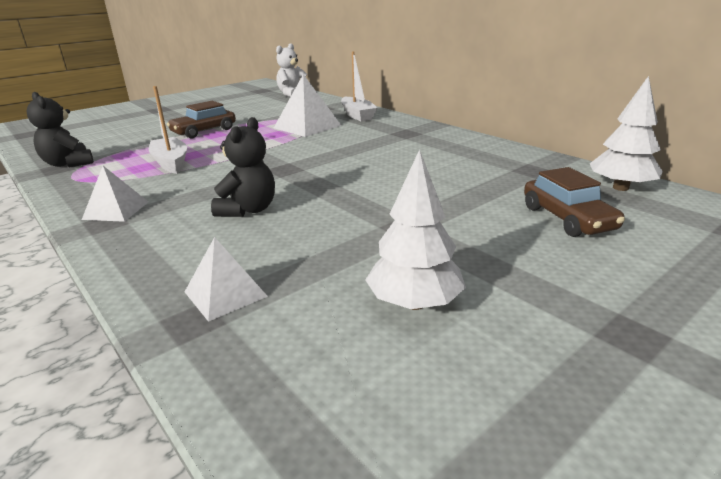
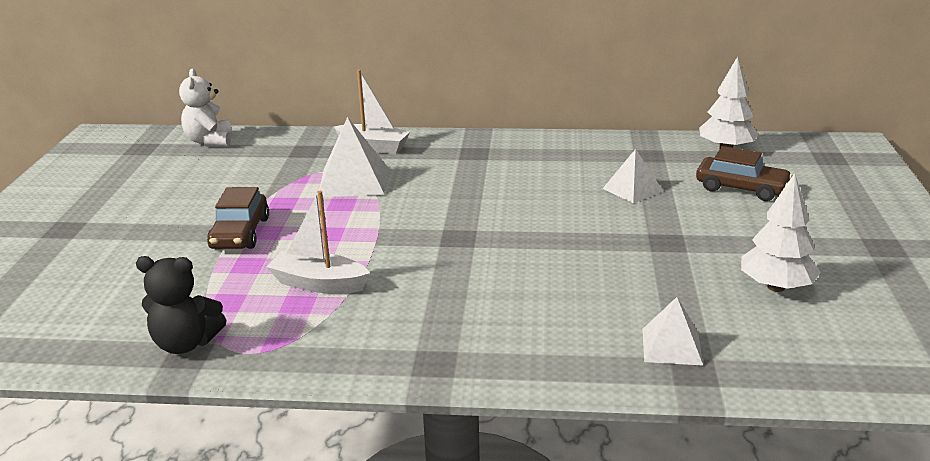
camera: 45 degrees left, 0 degrees up
(116, 210) = (411, 349): white pyramid -> white pyramid (632, 189)
(248, 210) = (528, 287): black teddy bear -> none

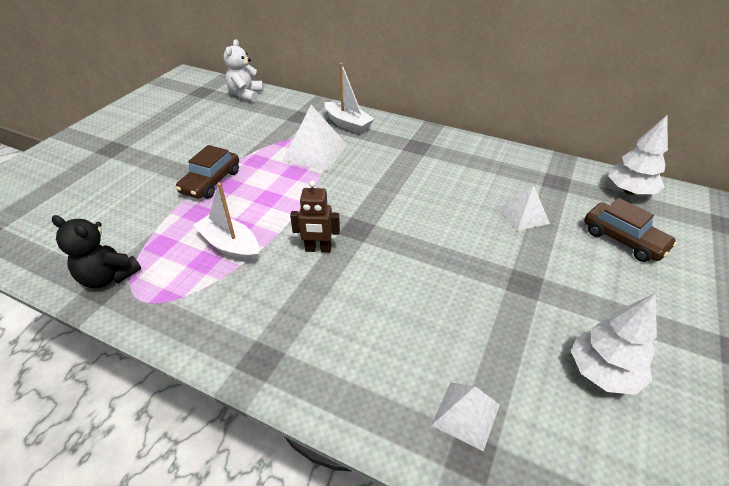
camera: 20 degrees right, 15 degrees up
(427, 263) = (318, 249): none -> brown robot

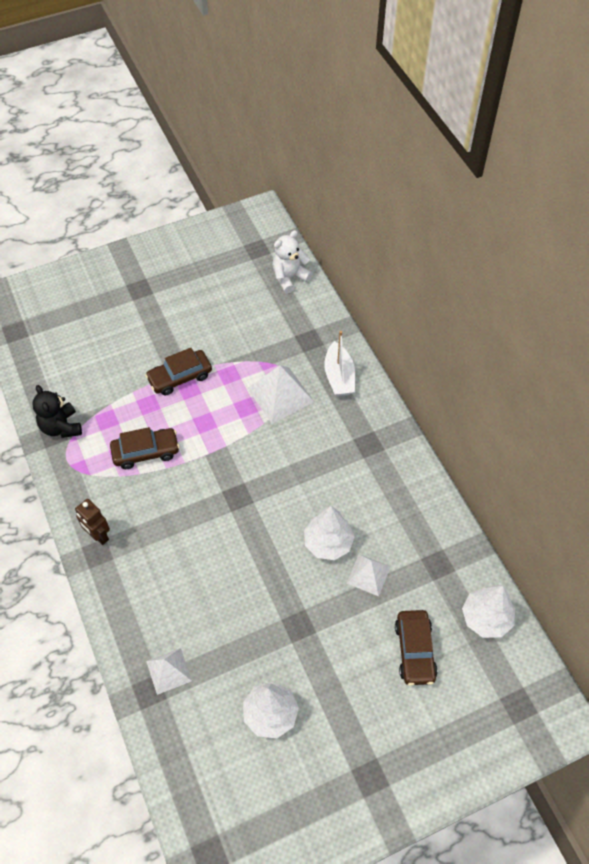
camera: 40 degrees right, 15 degrees up
(230, 246) = (146, 452): white boat -> brown car
(318, 249) = (196, 496): brown robot -> brown robot (98, 536)
(468, 214) = (328, 543): none -> white tree

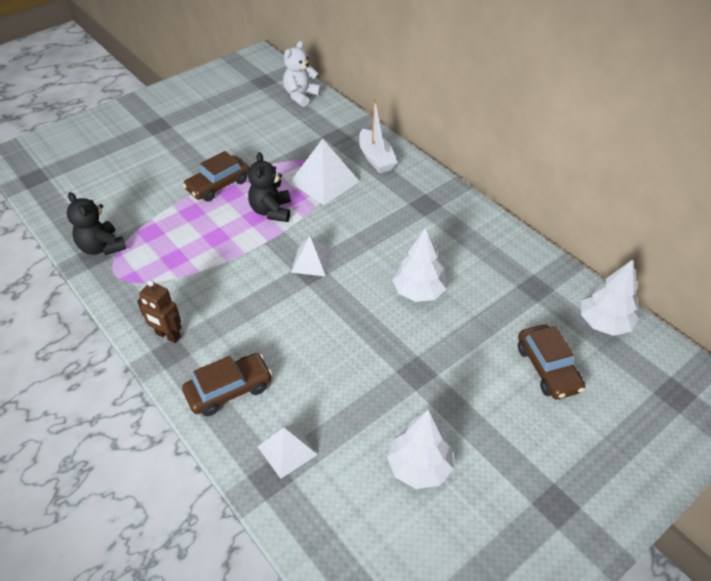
camera: 15 degrees left, 10 degrees down
(146, 452) = (200, 252): brown car -> brown car (229, 390)
(221, 420) = (271, 211): none -> black teddy bear
(368, 574) = (470, 310): white pyramid -> white pyramid (311, 261)

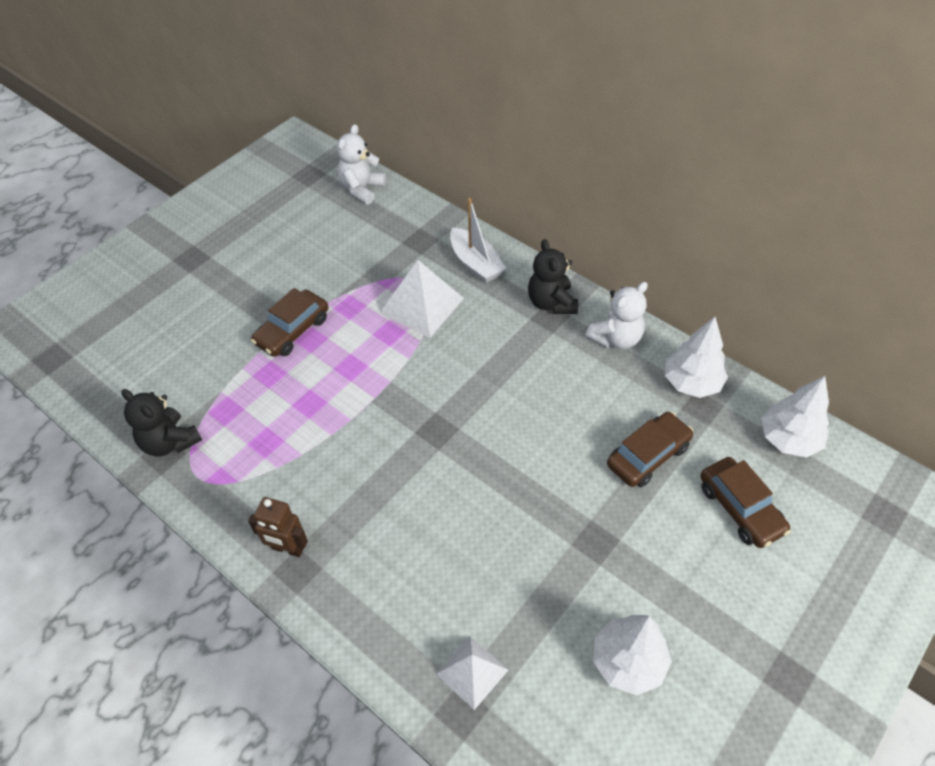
camera: 10 degrees left, 5 degrees up
(229, 390) = (382, 607): brown car -> brown car (648, 456)
(271, 211) = (368, 356): black teddy bear -> black teddy bear (551, 303)
(311, 261) = (435, 417): white pyramid -> none
(418, 292) = (571, 436): white tree -> white tree (691, 383)
(476, 227) = (616, 338): none -> white teddy bear

